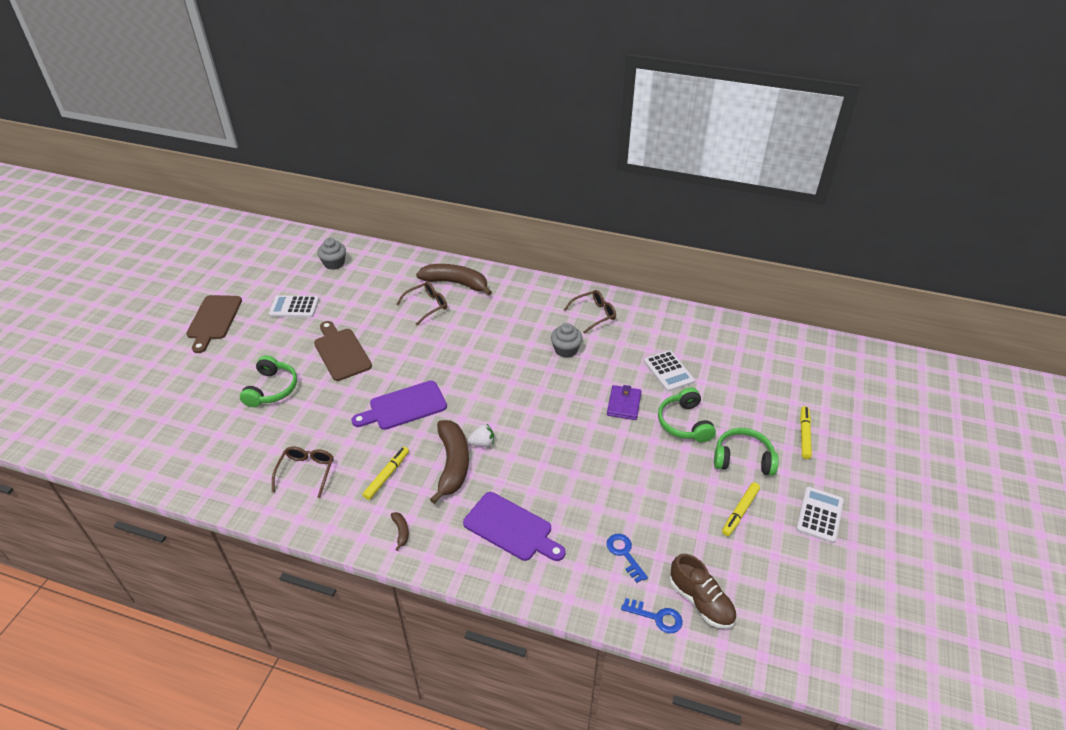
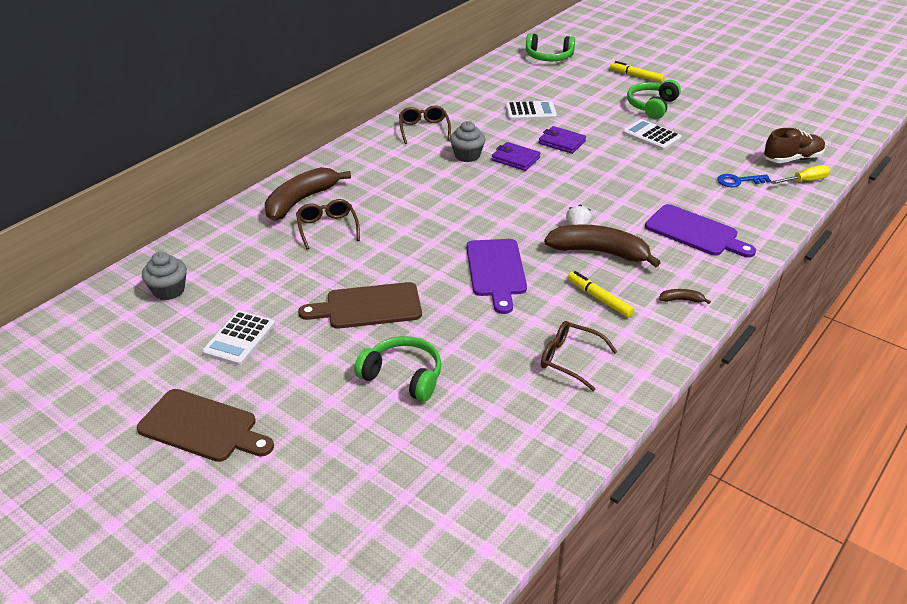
camera: 70 degrees left, 5 degrees down
(511, 528) = (695, 232): purple cutting board -> purple cutting board turned 75 degrees clockwise
(576, 380) = (515, 159): none -> purple wallet
(657, 617) = (805, 181): blue key -> yellow screwdriver
(684, 423) = (599, 120): green headphones -> green headphones (548, 57)
(740, 511) = (707, 121): yellow marker -> none
(819, 515) = (719, 93): white calculator -> white calculator (651, 136)

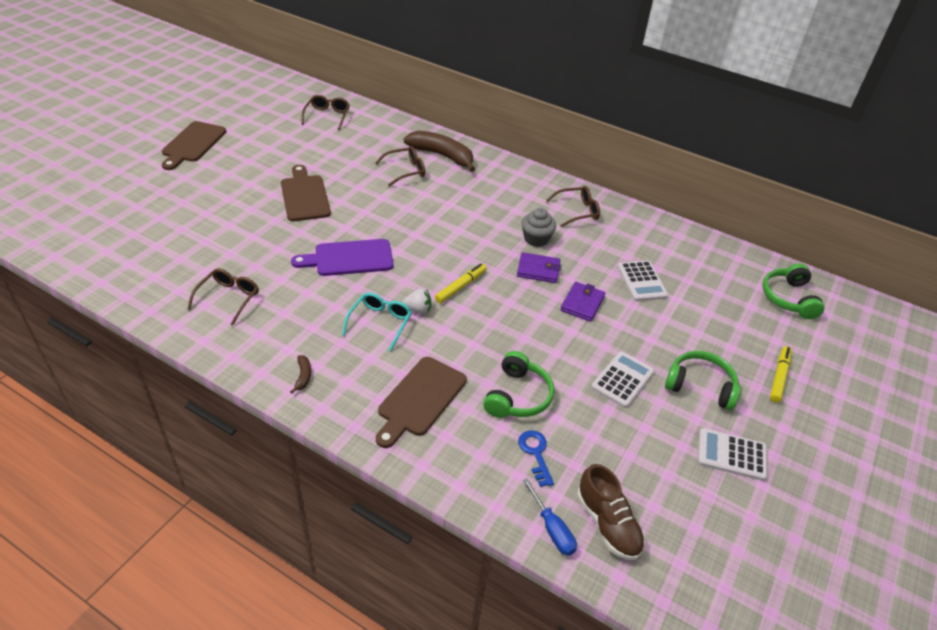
camera: 80 degrees right, 5 degrees up
(169, 290) = (327, 116): grey cupcake -> brown glasses
(239, 339) = (274, 147): white calculator -> white calculator (731, 455)
(403, 376) = (224, 215): green headphones -> green headphones (518, 396)
(515, 159) = (538, 270): purple wallet -> purple wallet turned 75 degrees clockwise
(599, 252) = (380, 323): brown banana -> turquoise glasses
(599, 298) = (308, 319): yellow marker -> yellow marker (460, 286)
(695, 232) = (420, 399): purple cutting board -> brown cutting board
(805, 181) = (552, 528): yellow screwdriver -> blue screwdriver

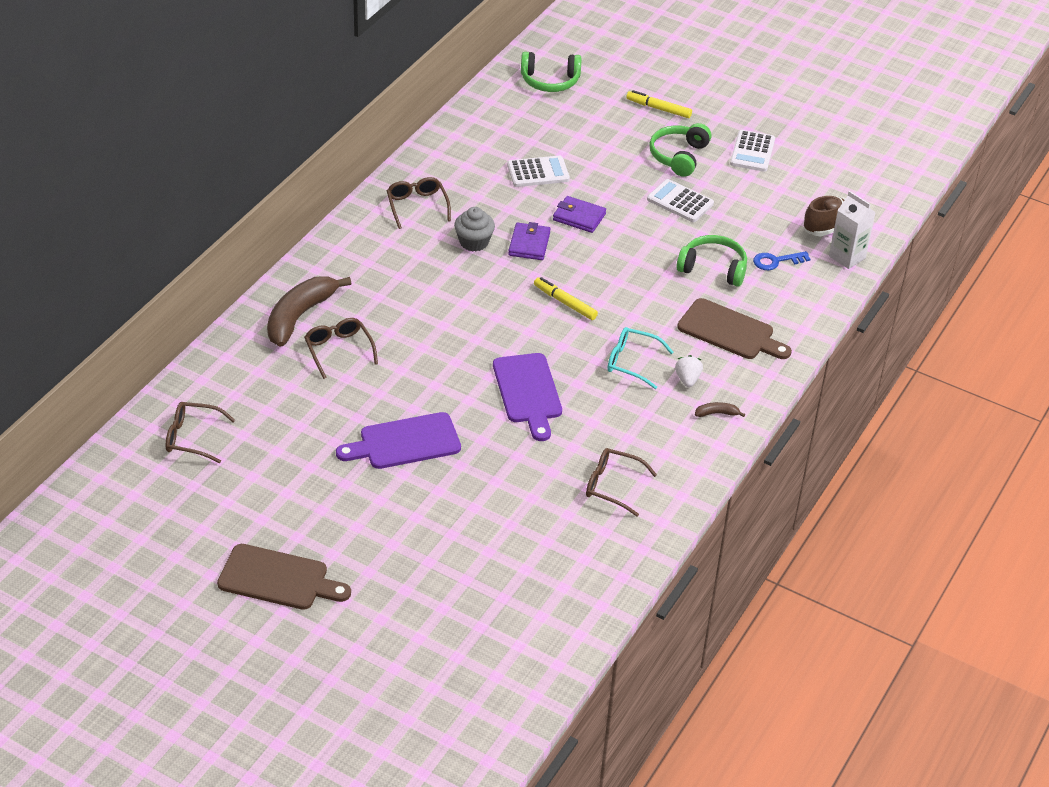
camera: 90 degrees left, 0 degrees up
(304, 196) = (405, 442): brown cutting board -> purple cutting board
(418, 309) = (606, 335): white strawberry -> white strawberry (687, 379)
(552, 528) = (847, 257): blue screwdriver -> white carton

